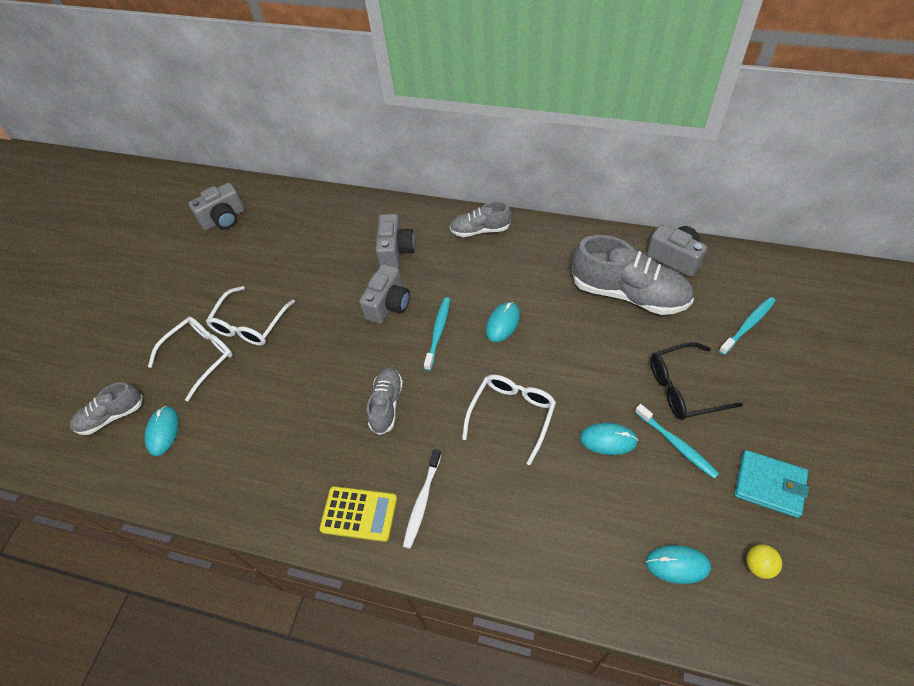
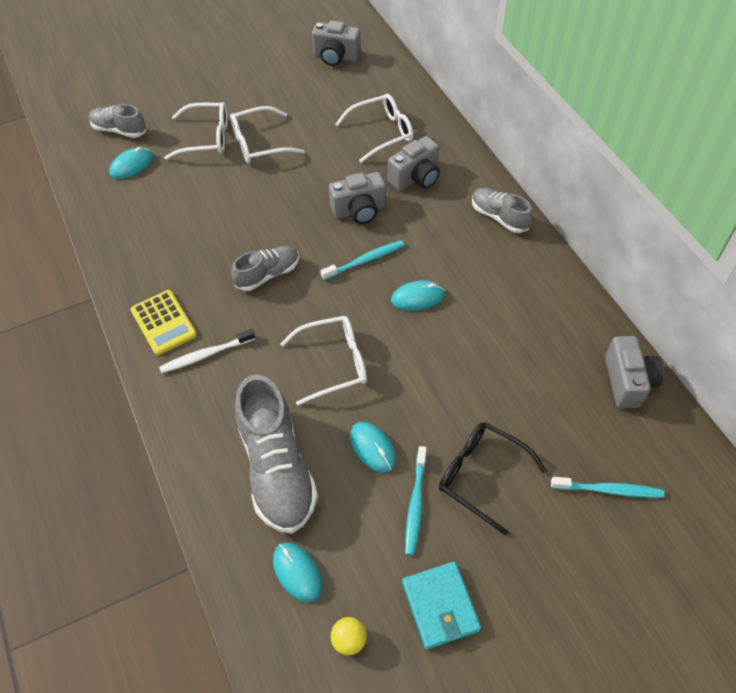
camera: 45 degrees right, 0 degrees up
(331, 242) = (382, 132): none -> white glasses
(629, 293) = (545, 370): grey shoe -> grey shoe (277, 469)

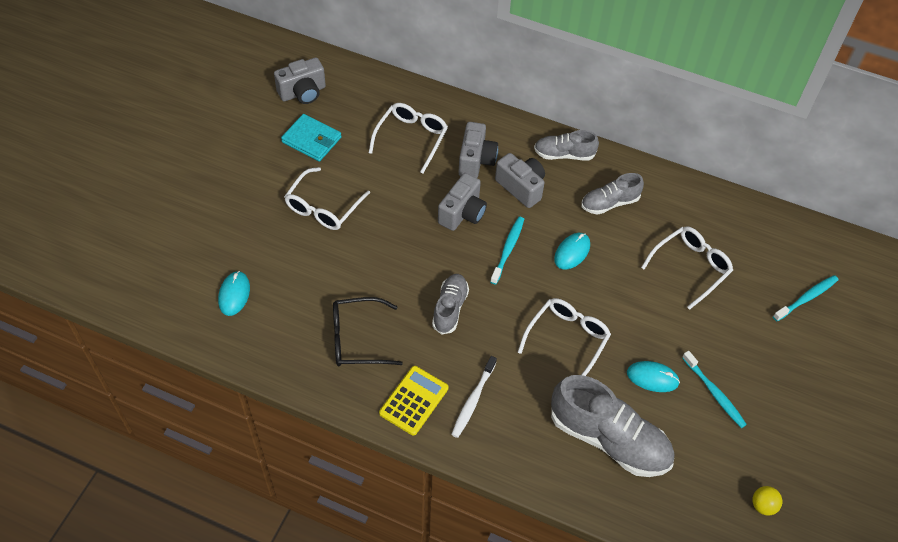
camera: 45 degrees left, 0 degrees up
(119, 130) = (184, 271): grey shoe -> grey shoe (609, 203)
(163, 323) = (414, 401): yellow calculator -> yellow calculator turned 75 degrees counterclockwise
(207, 138) = (273, 230): white glasses -> white glasses (691, 267)
(297, 572) = (692, 492): turquoise mouse -> none
(440, 606) = (789, 442): turquoise wallet -> turquoise wallet (311, 140)
(481, 475) = (732, 344): black glasses -> black glasses (357, 339)
(627, 382) = (752, 220): grey camera -> grey camera (521, 187)

